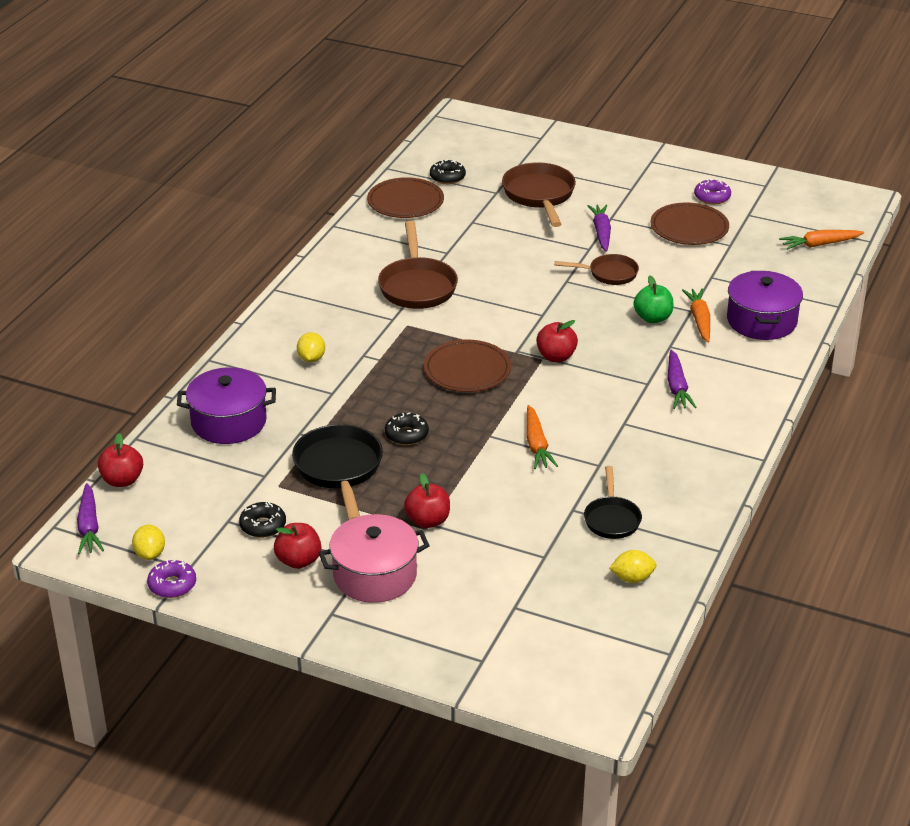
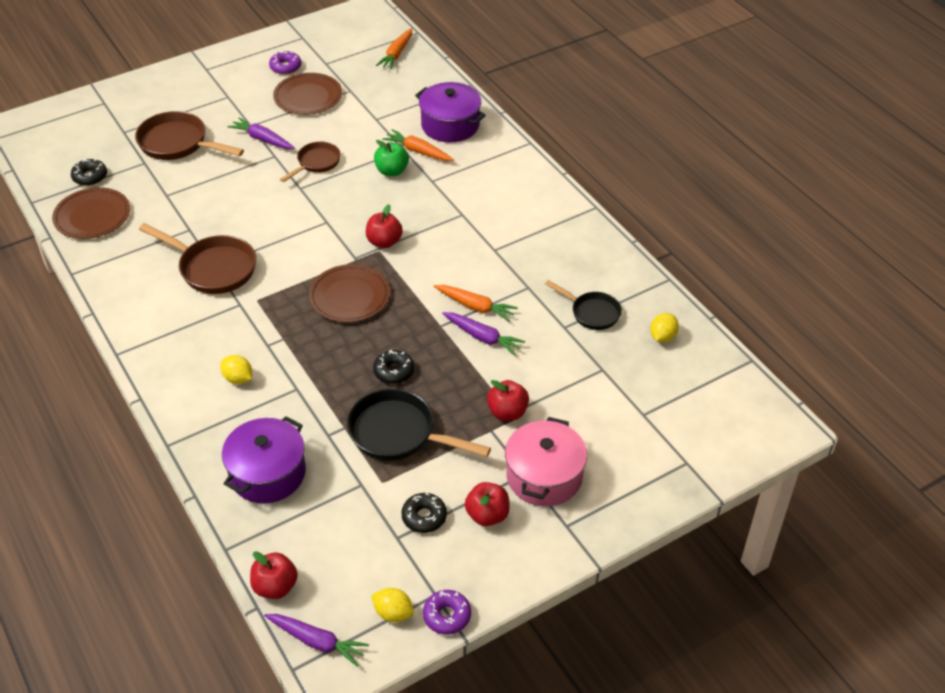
camera: 55 degrees left, 10 degrees up
(677, 387) = (481, 203): purple carrot -> purple carrot (483, 337)

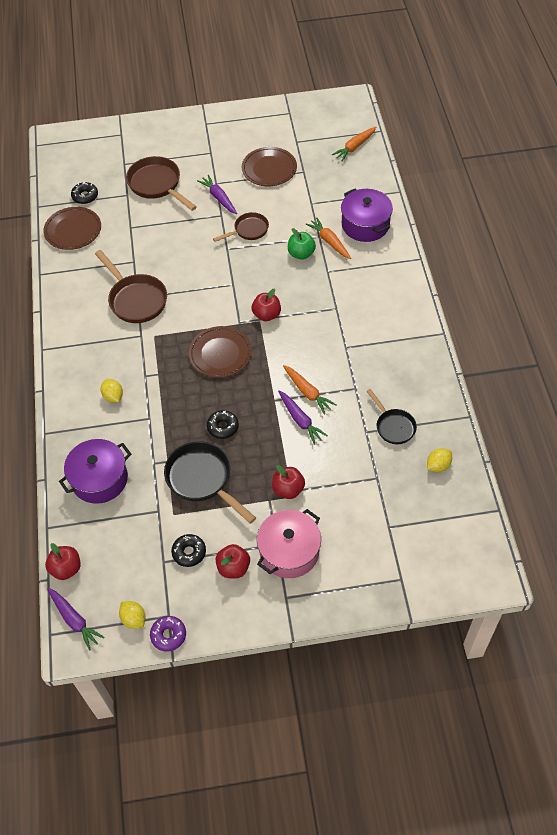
camera: 25 degrees right, 10 degrees up
(285, 67) = (264, 137): purple donut -> none

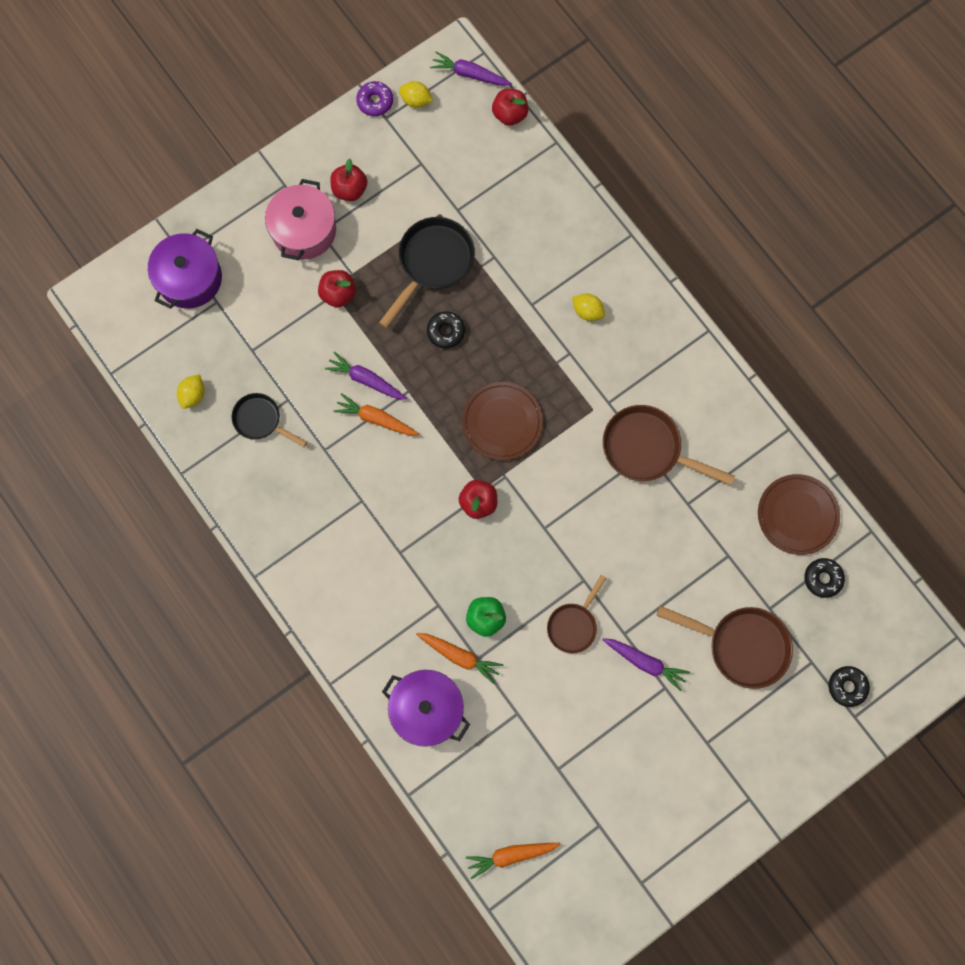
camera: 150 degrees right, 20 degrees up
(99, 479) = (538, 214): purple pot -> purple pot (189, 278)
(189, 552) = (401, 183): black donut -> black donut (847, 686)
(202, 479) = (432, 263): black pan -> black pan turned 75 degrees counterclockwise
(269, 169) = (608, 751): brown plate -> none
(354, 147) = (510, 855): orange carrot -> orange carrot turned 120 degrees counterclockwise

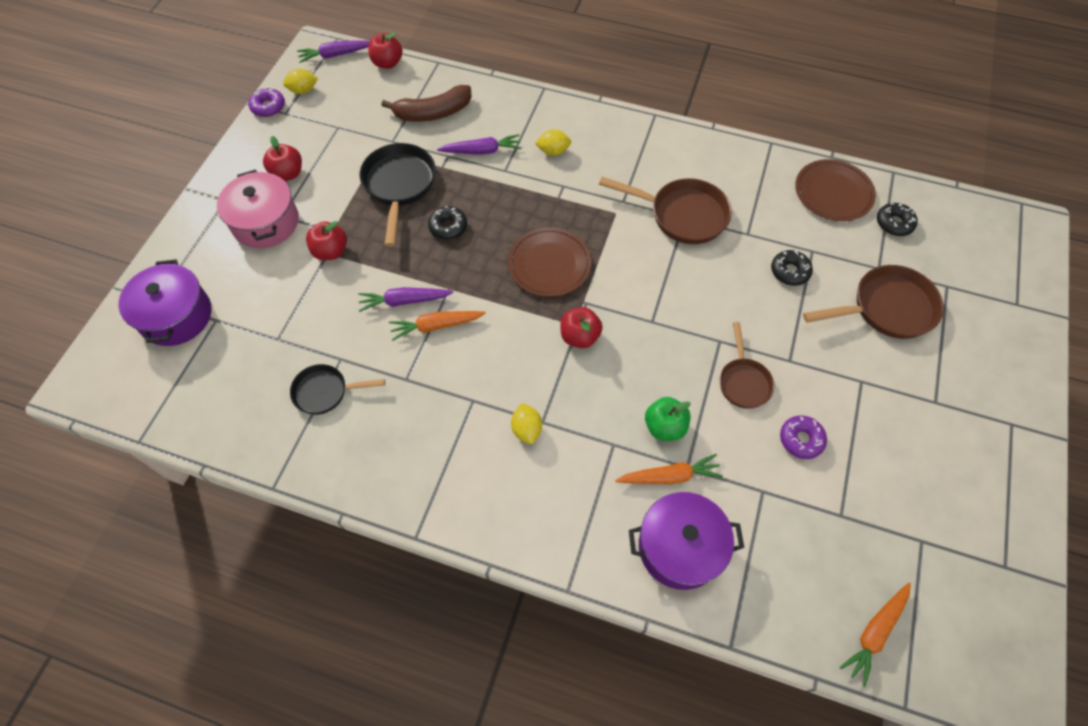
camera: 35 degrees left, 15 degrees down
(193, 395) = (241, 410): yellow lemon -> yellow lemon (527, 429)
(512, 200) = (433, 113): none -> brown banana
(578, 697) = (801, 439): none -> purple donut
(645, 662) = (827, 372): purple carrot -> purple carrot (482, 151)
(647, 449) = (682, 215): brown pan -> brown pan turned 150 degrees counterclockwise
(847, 686) = (989, 286): black donut -> black donut (789, 271)

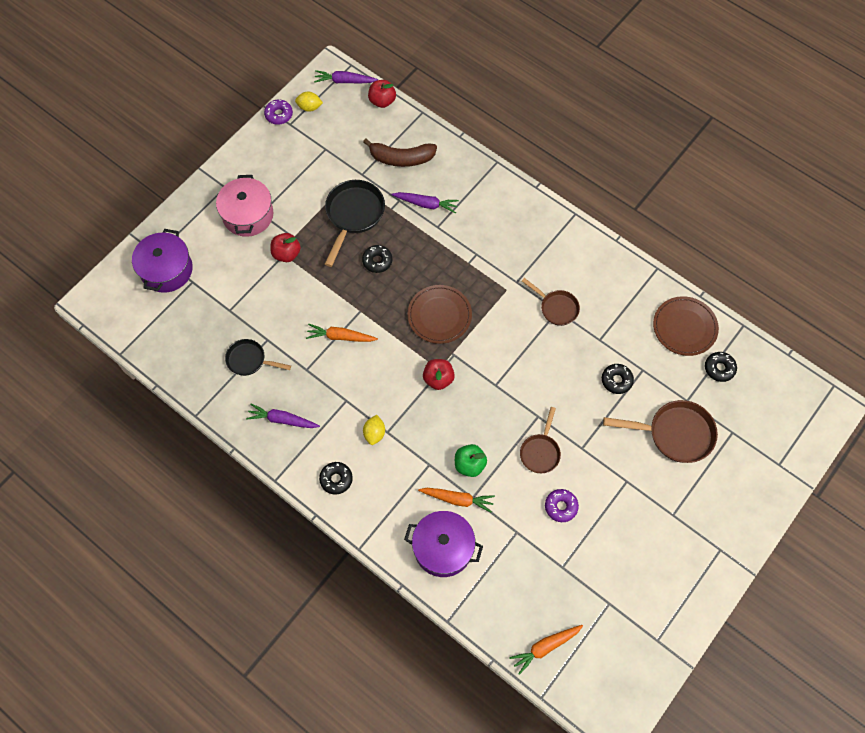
camera: 20 degrees right, 5 degrees up
(288, 174) = (276, 179): red apple -> none
(404, 301) = (325, 310): purple carrot -> purple carrot (282, 420)
(499, 506) = (336, 479): none -> black donut
(553, 151) = (481, 221): yellow lemon -> none
(682, 215) = (556, 308): brown pan -> brown pan, size x0.62

